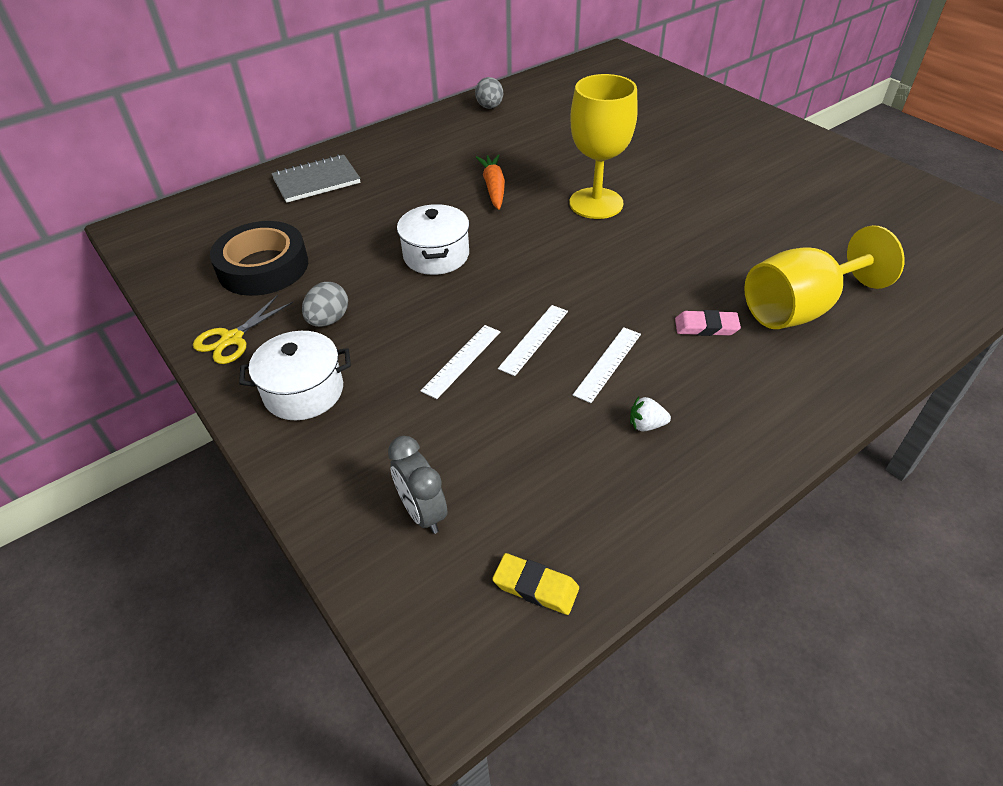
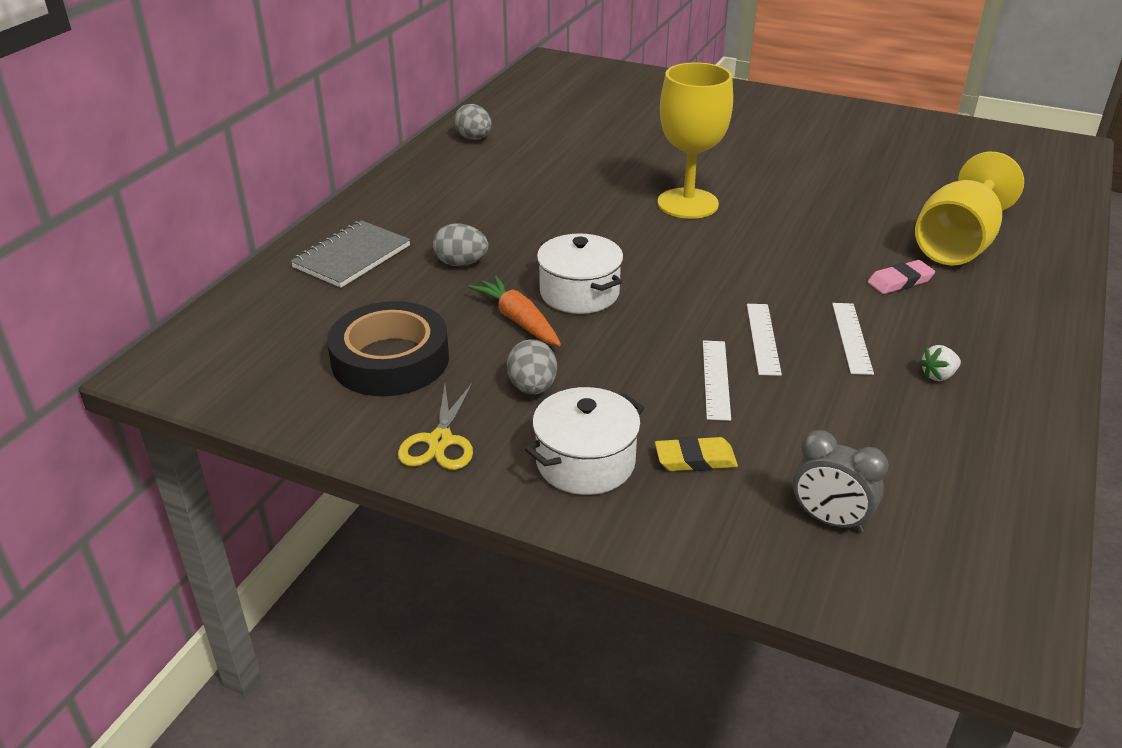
camera: 30 degrees left, 10 degrees down
(380, 206) = (461, 263): none -> grey egg
(493, 188) = (567, 214): orange carrot -> orange carrot (518, 320)
(535, 587) = (992, 537): yellow eraser -> yellow eraser (695, 459)

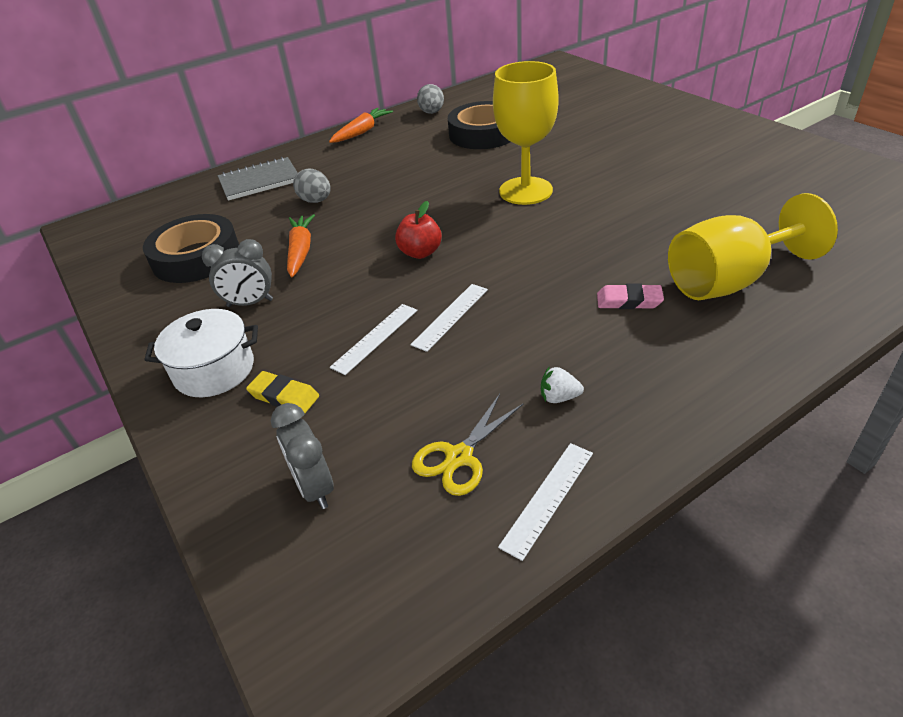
camera: 35 degrees right, 5 degrees up
(413, 175) = (362, 132): none -> orange carrot
(440, 441) = (154, 322): yellow scissors -> yellow scissors (459, 457)
(532, 387) = (250, 303): grey egg -> grey clock
(567, 152) = (483, 133): none -> black tape
(579, 293) = (363, 242): white pot -> none
(656, 288) = (420, 252): none -> red apple
(851, 337) = (523, 338): white ruler -> white ruler (548, 498)

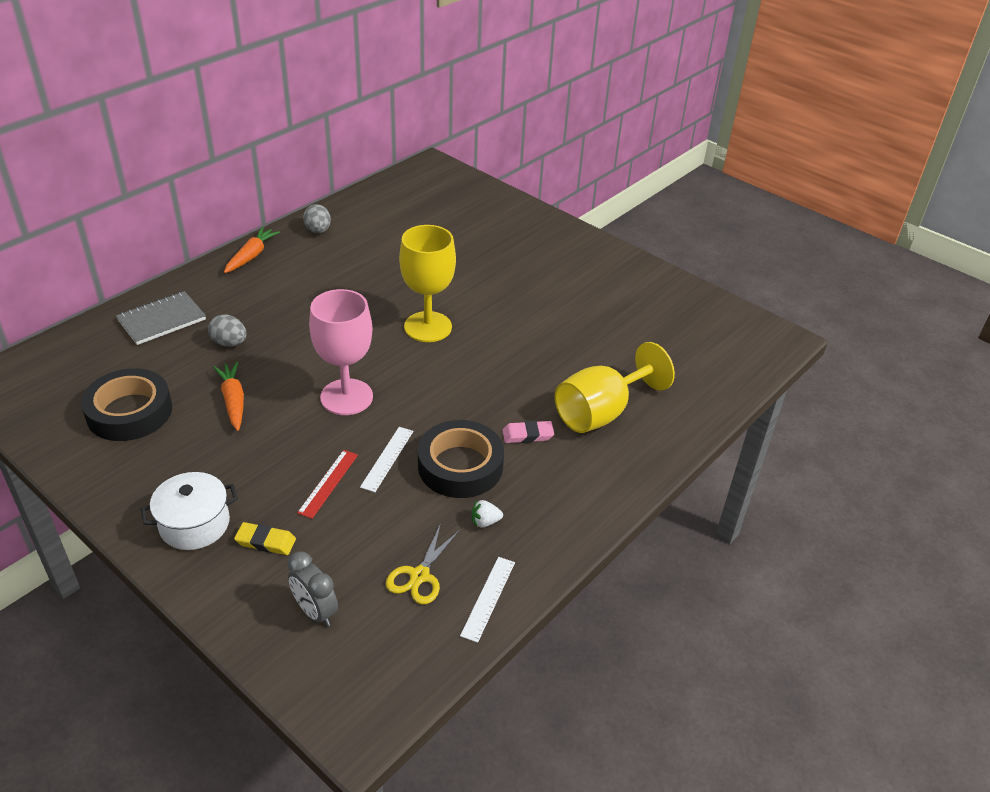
camera: 20 degrees left, 0 degrees up
(250, 303) = (203, 458): grey clock -> none
(375, 338) = (328, 483): white ruler -> red ruler
(420, 252) = (346, 397): red apple -> pink goblet
(483, 133) = (376, 258): black tape -> black tape (460, 466)

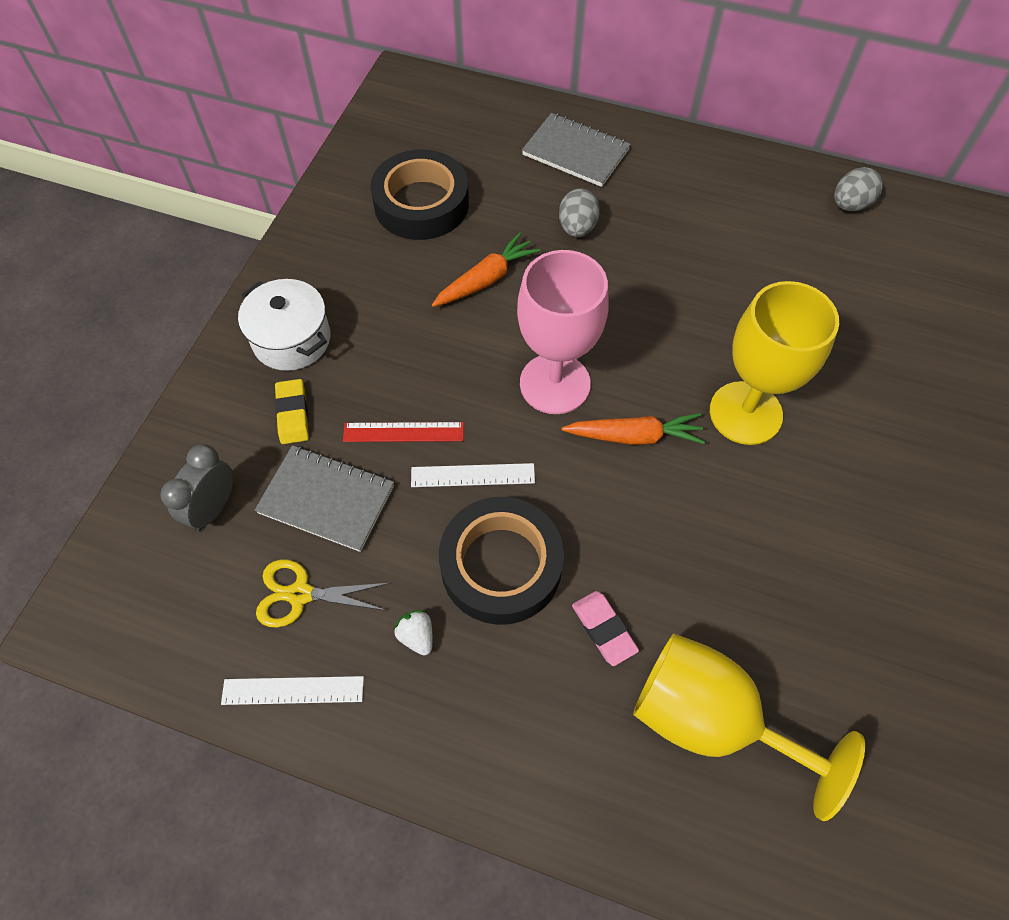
camera: 70 degrees right, 20 degrees up
(251, 256) = (745, 168): orange carrot -> orange carrot (634, 436)
(354, 541) = (326, 500): none -> grey notebook

